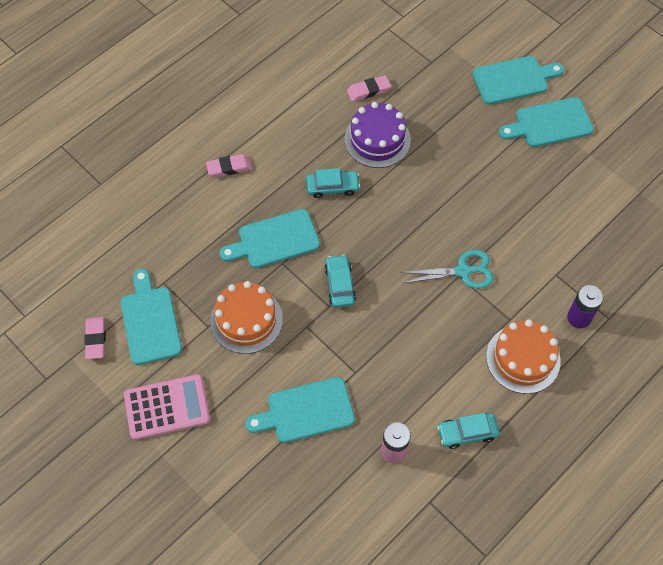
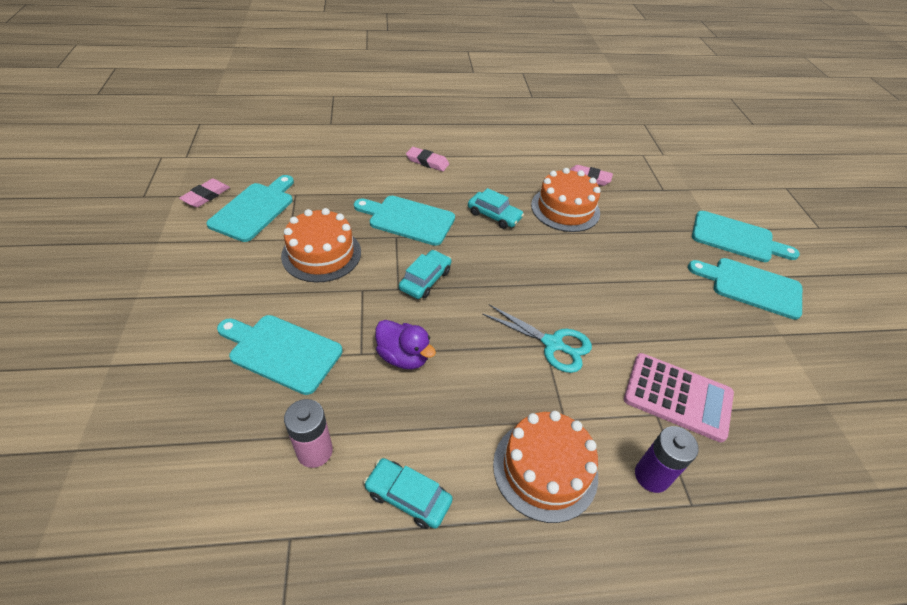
camera: 35 degrees right, 15 degrees down
(167, 407) = (187, 268): pink calculator -> pink calculator (677, 396)
(377, 140) = (565, 209): purple cake -> orange cake
(383, 353) = (403, 357): none -> purple duck

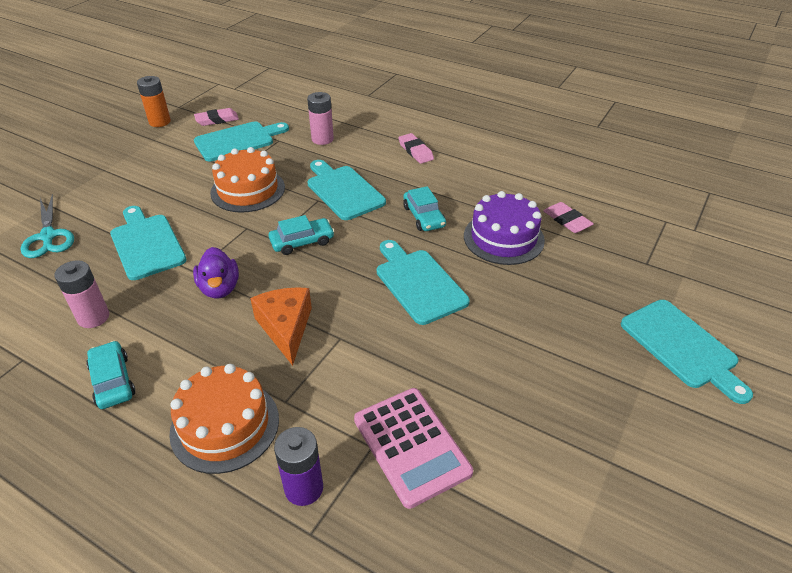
camera: 40 degrees right, 5 degrees down
(140, 220) = (160, 122): none -> orange battery
(336, 179) = (322, 139): none -> pink battery
(497, 360) = (286, 328): none -> orange cheese
(552, 344) = (347, 340): turquoise scissors -> turquoise scissors (48, 236)
(565, 209) = (503, 238): orange cake -> purple cake
(751, 287) = (635, 400): turquoise cutting board -> turquoise cutting board (418, 283)

